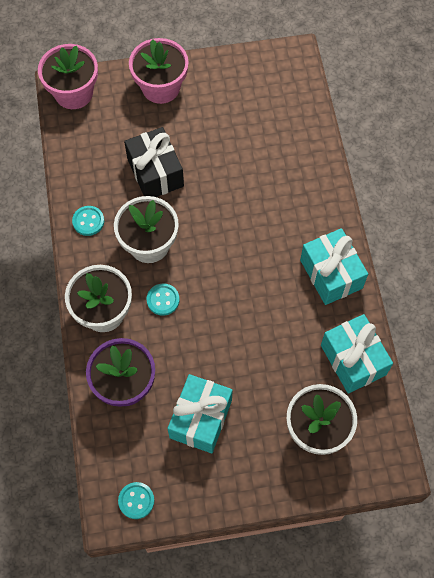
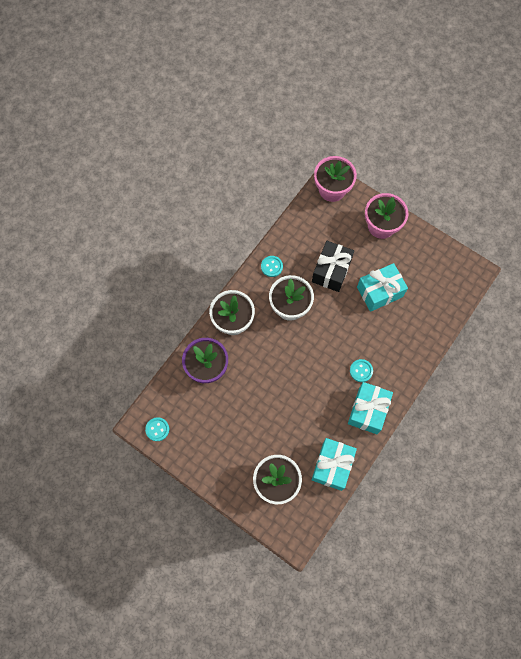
camera: 45 degrees right, 5 degrees up
(163, 300) = (268, 342): turquoise button -> turquoise button (361, 371)
(200, 419) = (226, 420): turquoise gift -> turquoise gift (379, 292)

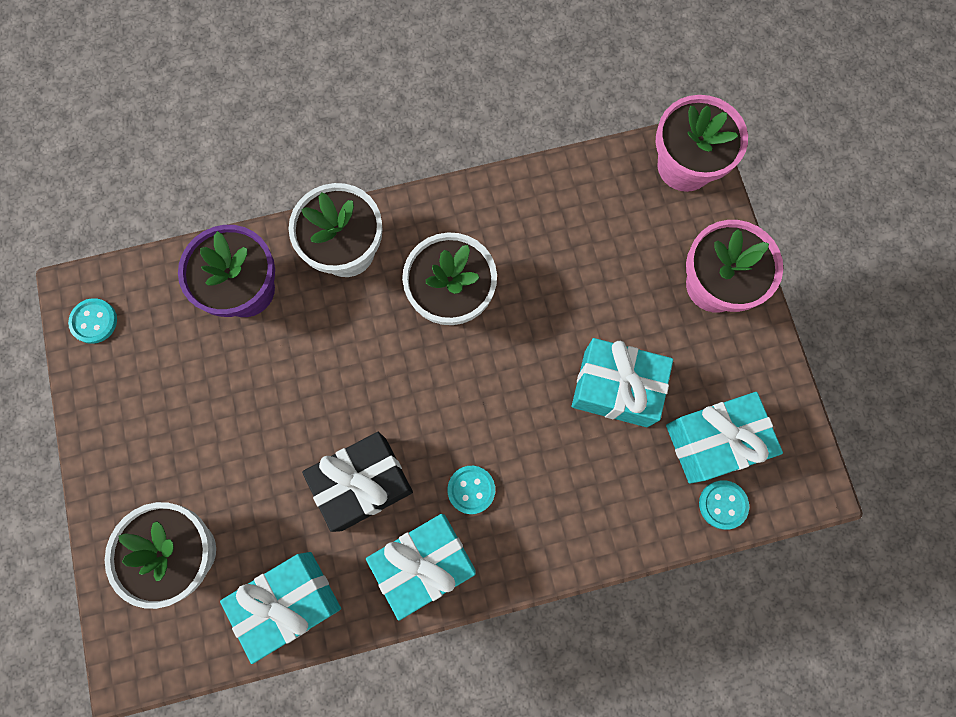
camera: 40 degrees right, 5 degrees up
(271, 266) = (480, 213): turquoise button -> turquoise button (723, 504)
(331, 271) = (567, 293): black gift -> black gift (363, 483)
(429, 283) = (713, 441): none -> turquoise gift

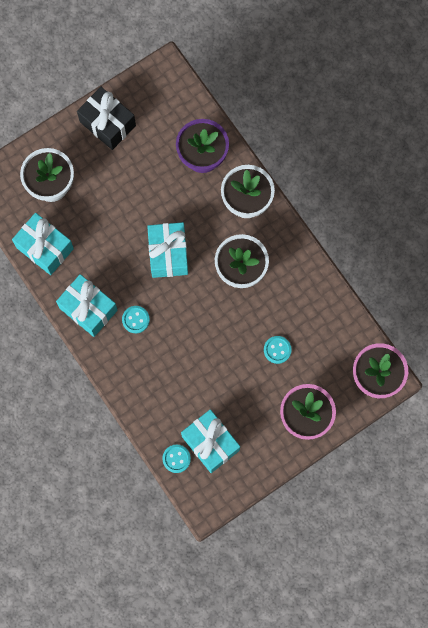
camera: 70 degrees right, 0 degrees up
(94, 321) = (154, 85): turquoise button -> turquoise button (277, 350)
(363, 483) = (118, 262): black gift -> black gift (107, 123)
(616, 388) = (221, 379): turquoise gift -> turquoise gift (168, 254)

